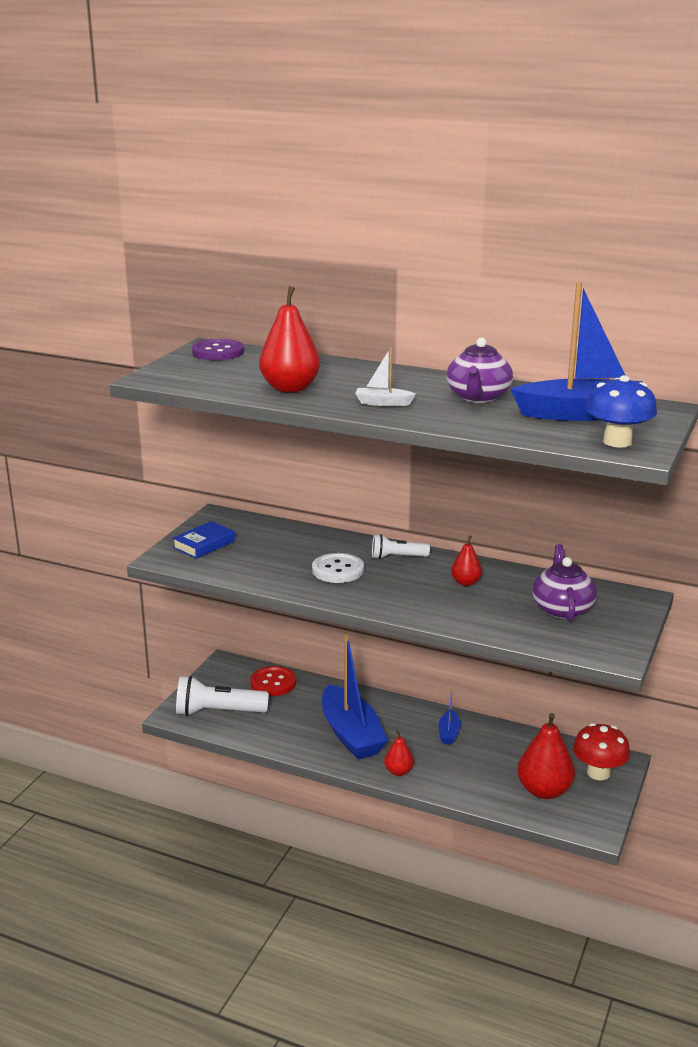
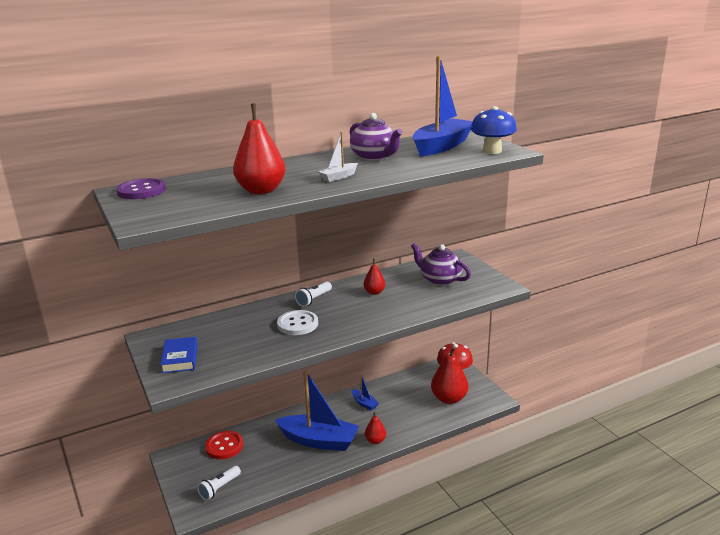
camera: 50 degrees left, 0 degrees up
(218, 712) = (219, 488): white flashlight -> white flashlight, size x0.58

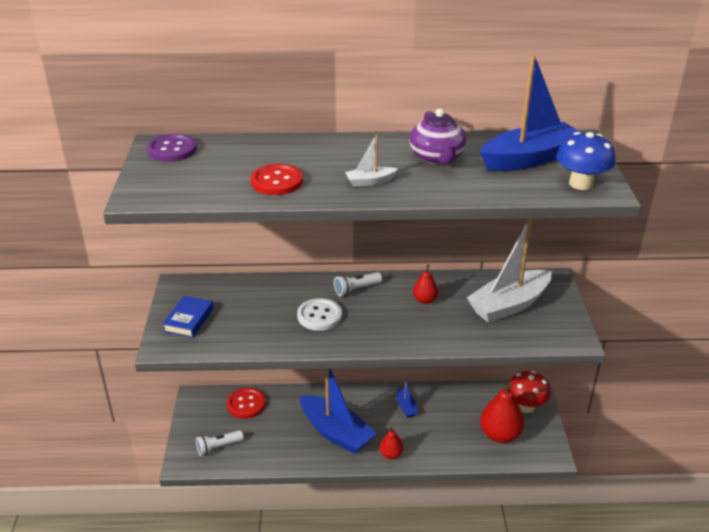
camera: 25 degrees right, 10 degrees up
(261, 190) = (277, 181): red pear -> red button
(439, 279) = (509, 305): purple teapot -> white boat

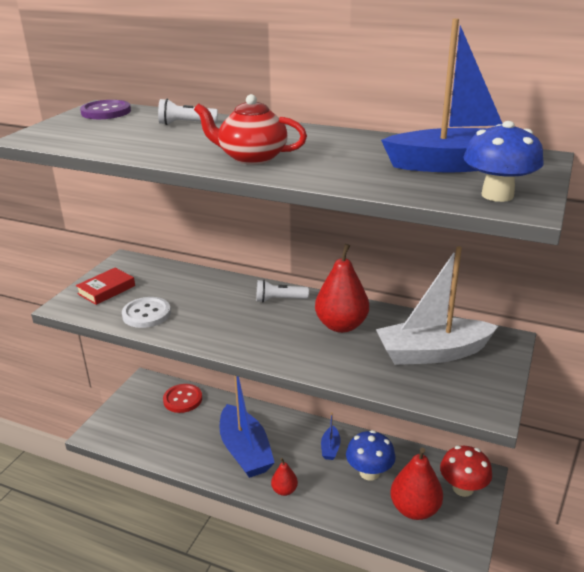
camera: 25 degrees right, 5 degrees down
(189, 320) = (106, 290): blue book -> red book
(218, 447) = (132, 430): white flashlight -> white flashlight (186, 124)
(277, 181) = (162, 144): red button -> none
(319, 316) = (223, 314): white button -> white button (146, 314)
(370, 181) = (251, 157): white boat -> red teapot
(425, 300) = (341, 325): red pear -> red pear, size x1.86
(437, 157) = (349, 150): purple teapot -> none
(449, 417) = (369, 472): none -> blue mushroom

